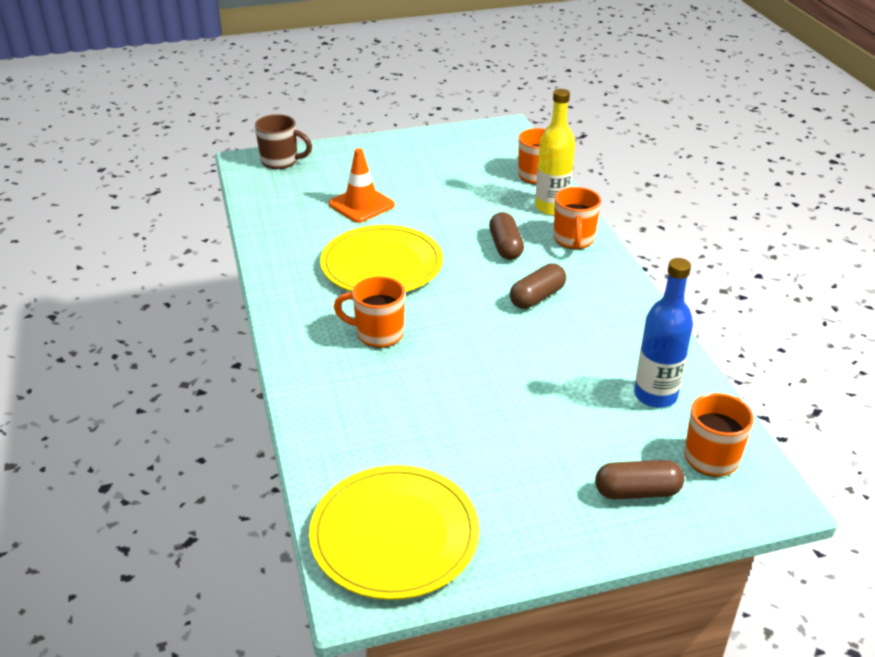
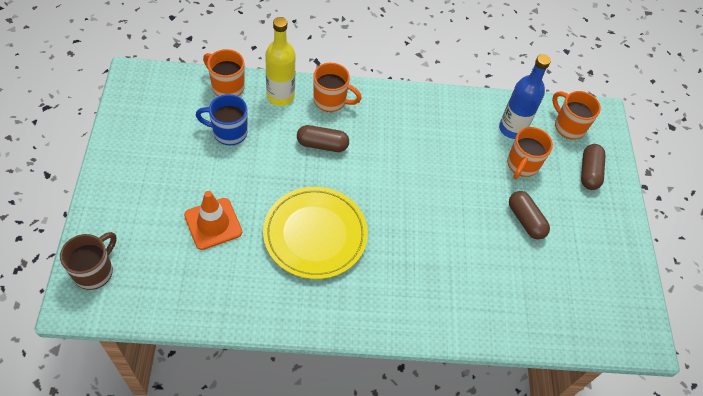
camera: 80 degrees left, 20 degrees up
(378, 334) = (405, 262): orange mug -> orange mug (522, 165)
(394, 535) = (605, 307): yellow plate -> none
(478, 189) = (228, 132): none -> blue mug
(537, 297) = (393, 149): brown capsule -> brown capsule (525, 220)

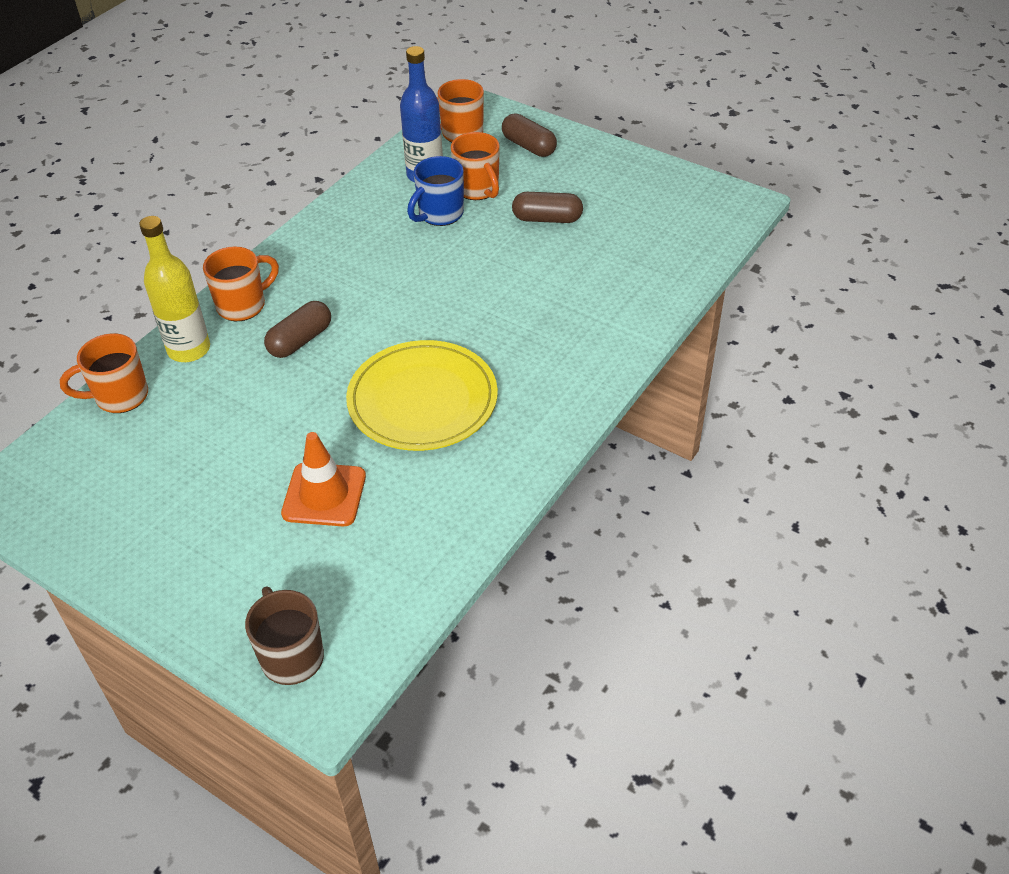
camera: 50 degrees left, 10 degrees down
(228, 132) = (196, 424): blue mug -> blue mug (439, 214)

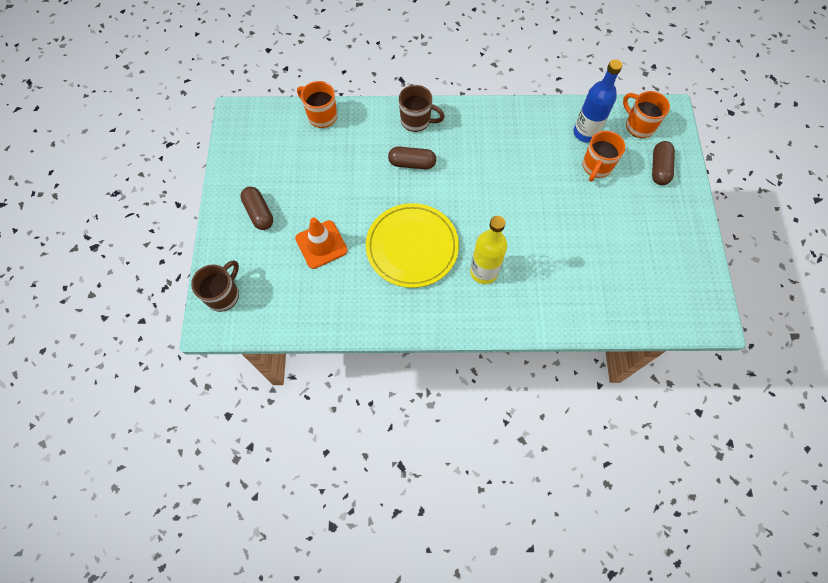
camera: 55 degrees right, 20 degrees up
(189, 349) = (370, 121): yellow bottle -> yellow bottle (484, 272)
(243, 305) = (417, 121): orange mug -> brown mug
(439, 214) = (558, 162): blue mug -> none
(547, 219) = (601, 218): brown capsule -> brown capsule (259, 213)

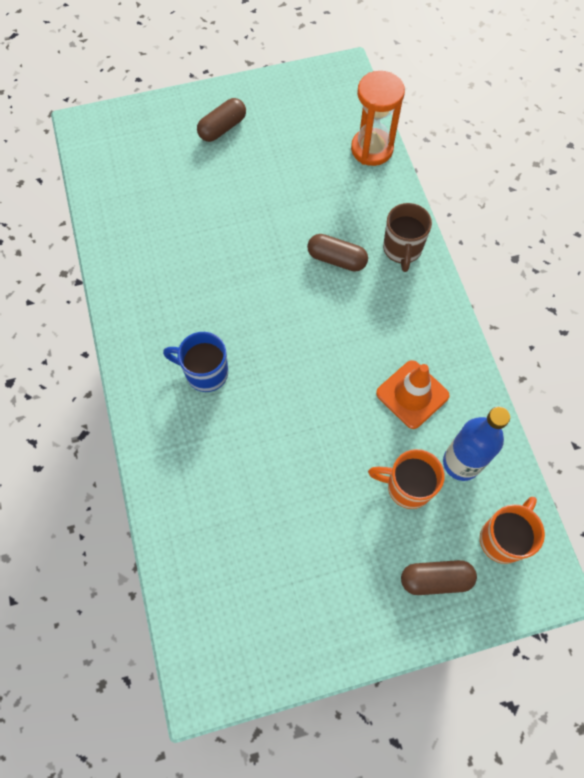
camera: 75 degrees right, 0 degrees up
(224, 295) = (117, 127): brown mug -> none
(321, 116) = (372, 149): orange mug -> orange hourglass
(321, 244) = (198, 196): orange traffic cone -> orange traffic cone (412, 394)
(412, 163) = (336, 259): brown capsule -> brown capsule turned 60 degrees counterclockwise
(412, 247) = (219, 287): yellow plate -> none
(484, 272) = (205, 373): yellow bottle -> blue mug

